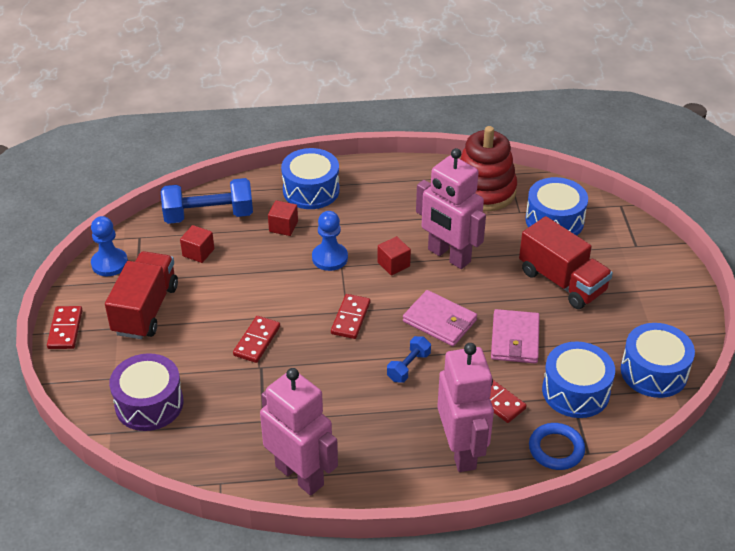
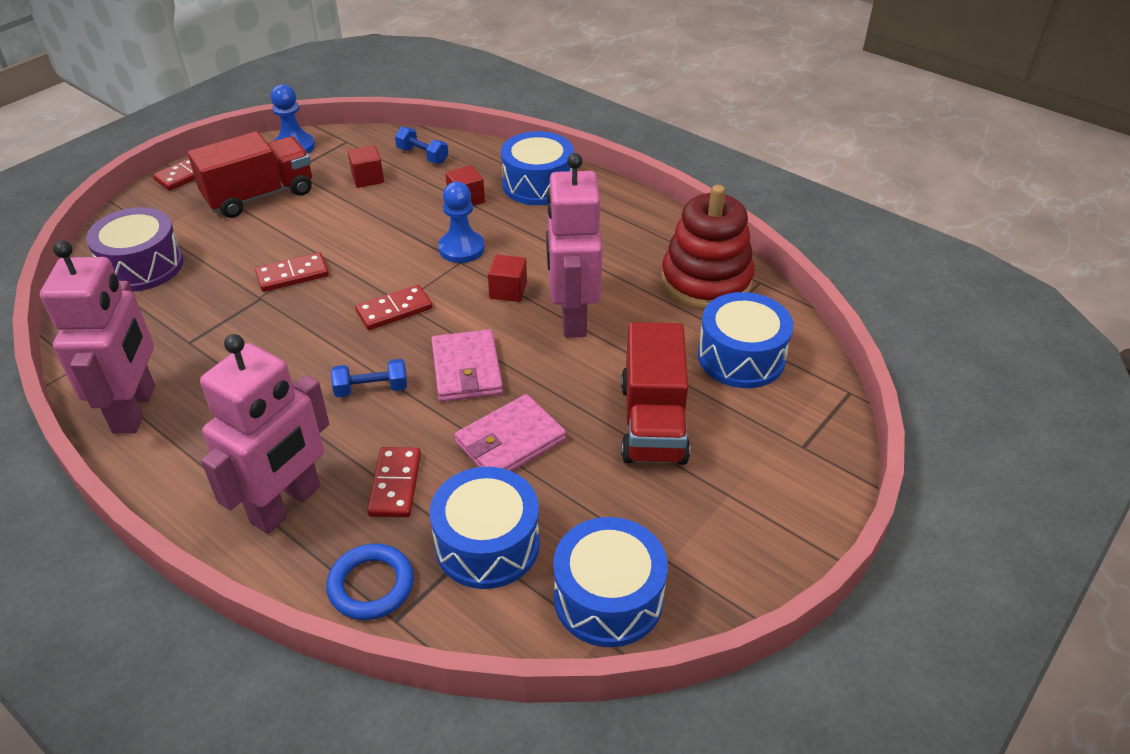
camera: 45 degrees right, 0 degrees up
(209, 215) = (422, 155): blue dumbbell -> blue dumbbell, size x0.52

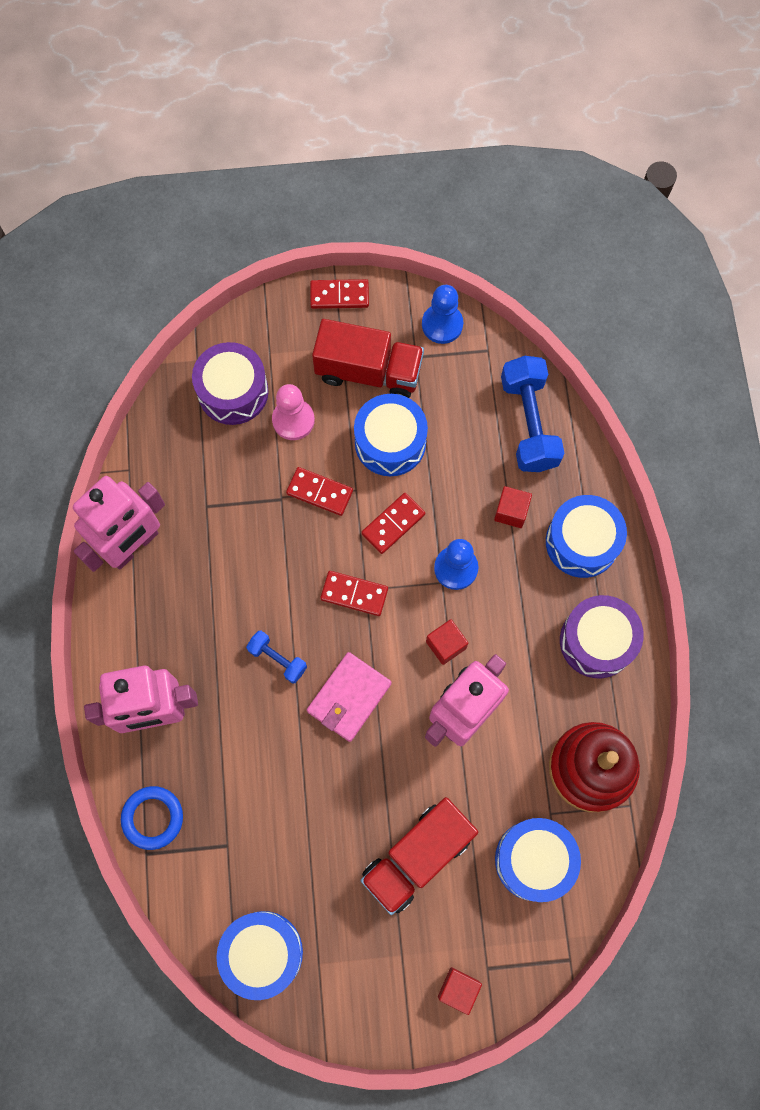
camera: 45 degrees right, 30 degrees up
(220, 252) = (293, 420): none -> pink pawn
(367, 178) = (462, 417): red cube -> red cube (458, 989)
(395, 484) = (225, 755): red domino -> red domino (393, 524)
(422, 155) = (529, 423): blue dumbbell -> blue dumbbell, size x1.91
(487, 544) = (235, 851): blue drum -> blue drum (390, 442)
(510, 441) = (318, 786): pink wallet -> none
(616, 221) = (597, 641): none -> purple drum

